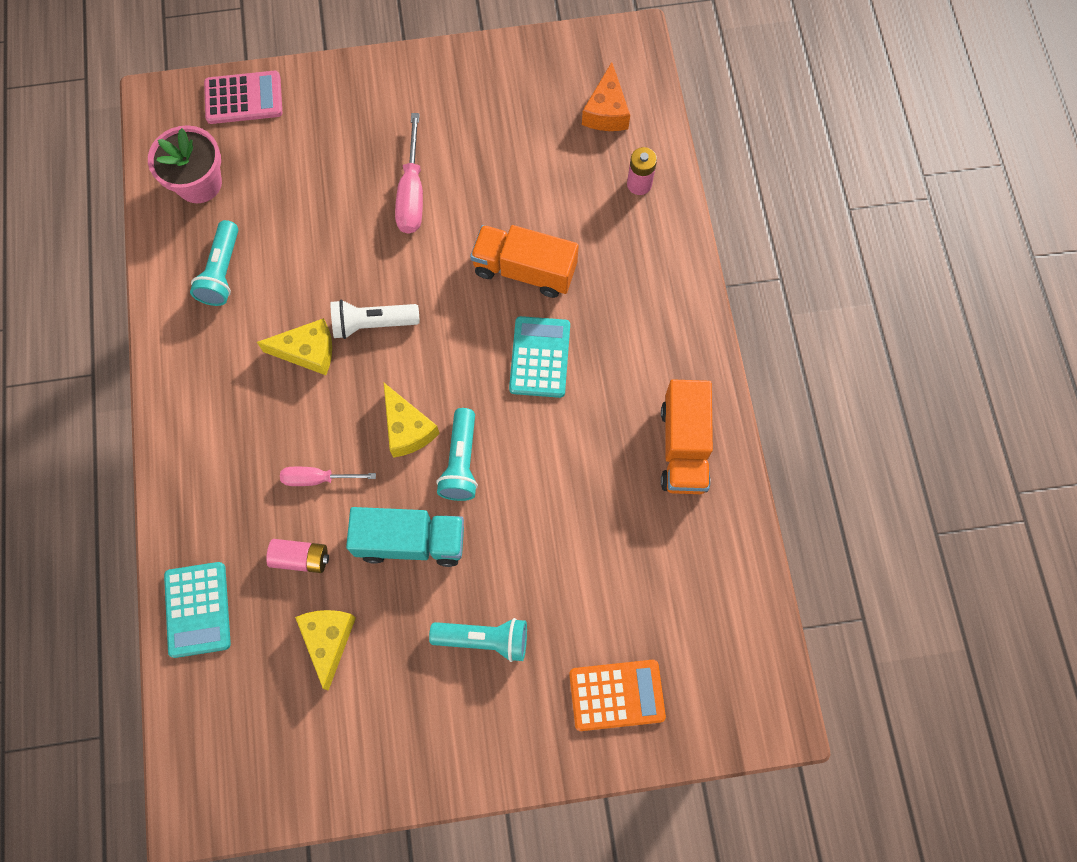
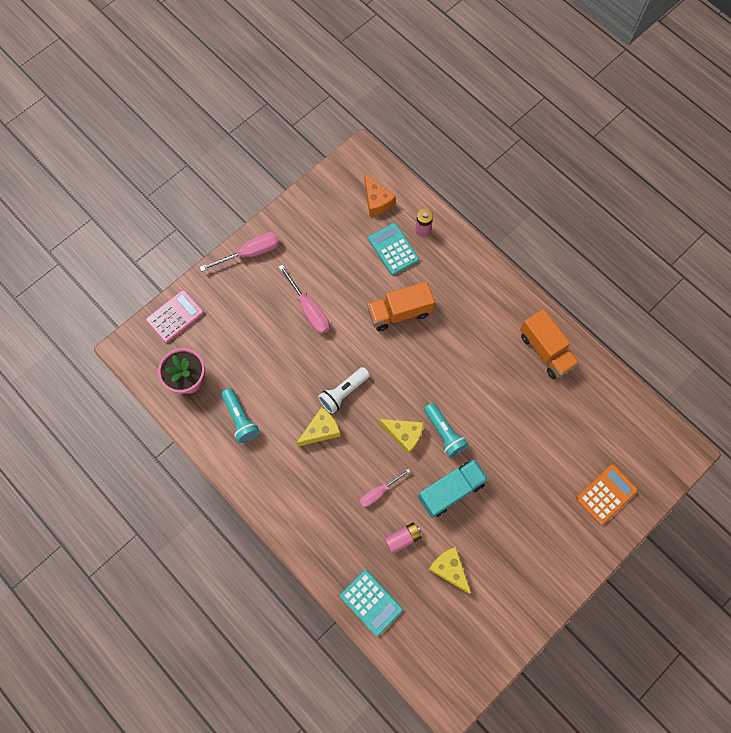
camera: 35 degrees left, 0 degrees up
(395, 78) = (251, 253): none -> pink screwdriver
(484, 639) = (524, 513): turquoise flashlight -> none
(540, 357) = (442, 352): turquoise calculator -> turquoise calculator (393, 249)

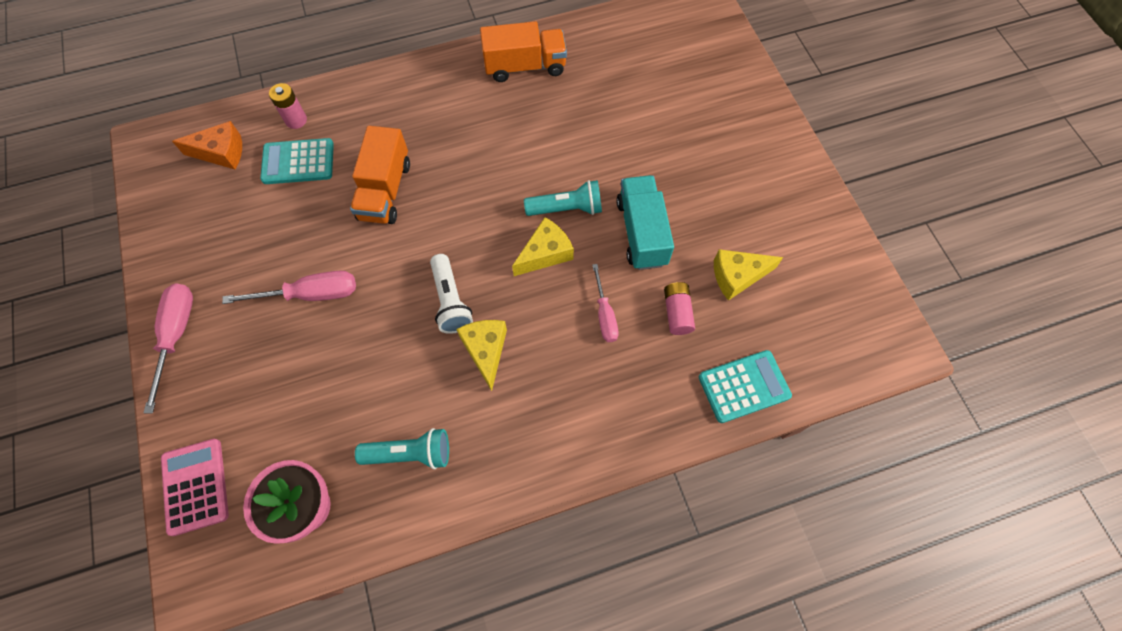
camera: 65 degrees left, 5 degrees down
(606, 494) = (717, 84): orange calculator -> none

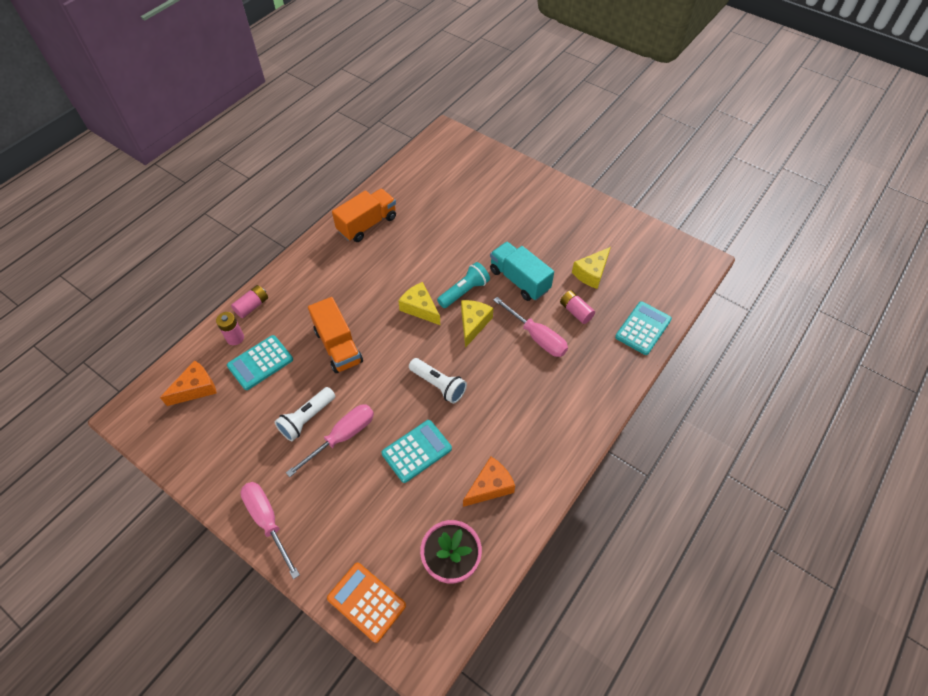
camera: 35 degrees left, 10 degrees down
(196, 486) = (366, 602): pink calculator -> orange calculator
(293, 251) = (307, 419): none -> white flashlight
(338, 94) = (252, 306): none -> pink battery
(369, 360) = (417, 451): none -> turquoise calculator
(410, 453) = (490, 486): turquoise flashlight -> orange cheese
(485, 351) = (485, 399): yellow cheese -> yellow cheese (420, 308)
(604, 315) = (537, 337): pink screwdriver -> pink screwdriver, size x1.53

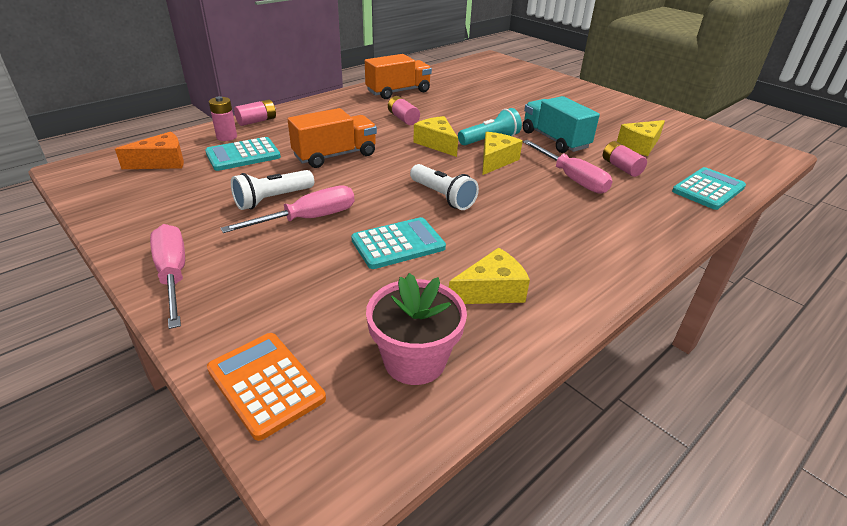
camera: 10 degrees right, 20 degrees down
(338, 346) = (335, 155): orange truck -> orange truck turned 105 degrees counterclockwise
(382, 273) = (403, 118): none -> pink battery
(490, 486) = (491, 291): orange cheese -> yellow cheese

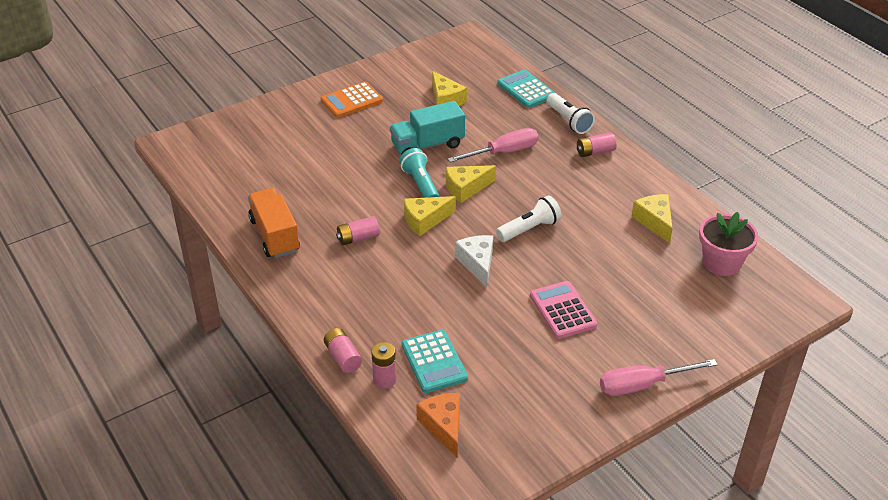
camera: 80 degrees left, 5 degrees up
(266, 384) = (746, 326): orange calculator -> orange calculator (351, 100)
(272, 199) = (529, 334): white flashlight -> white flashlight (569, 121)
(308, 219) = (563, 310): pink screwdriver -> pink calculator
(335, 155) = (443, 292): orange truck -> none
(379, 170) = (477, 263): none -> white cheese
(398, 244) = (600, 260): turquoise calculator -> none
(495, 160) = (466, 188): yellow cheese -> yellow cheese turned 60 degrees counterclockwise
(621, 167) = (486, 121): pink battery -> pink battery (595, 152)

